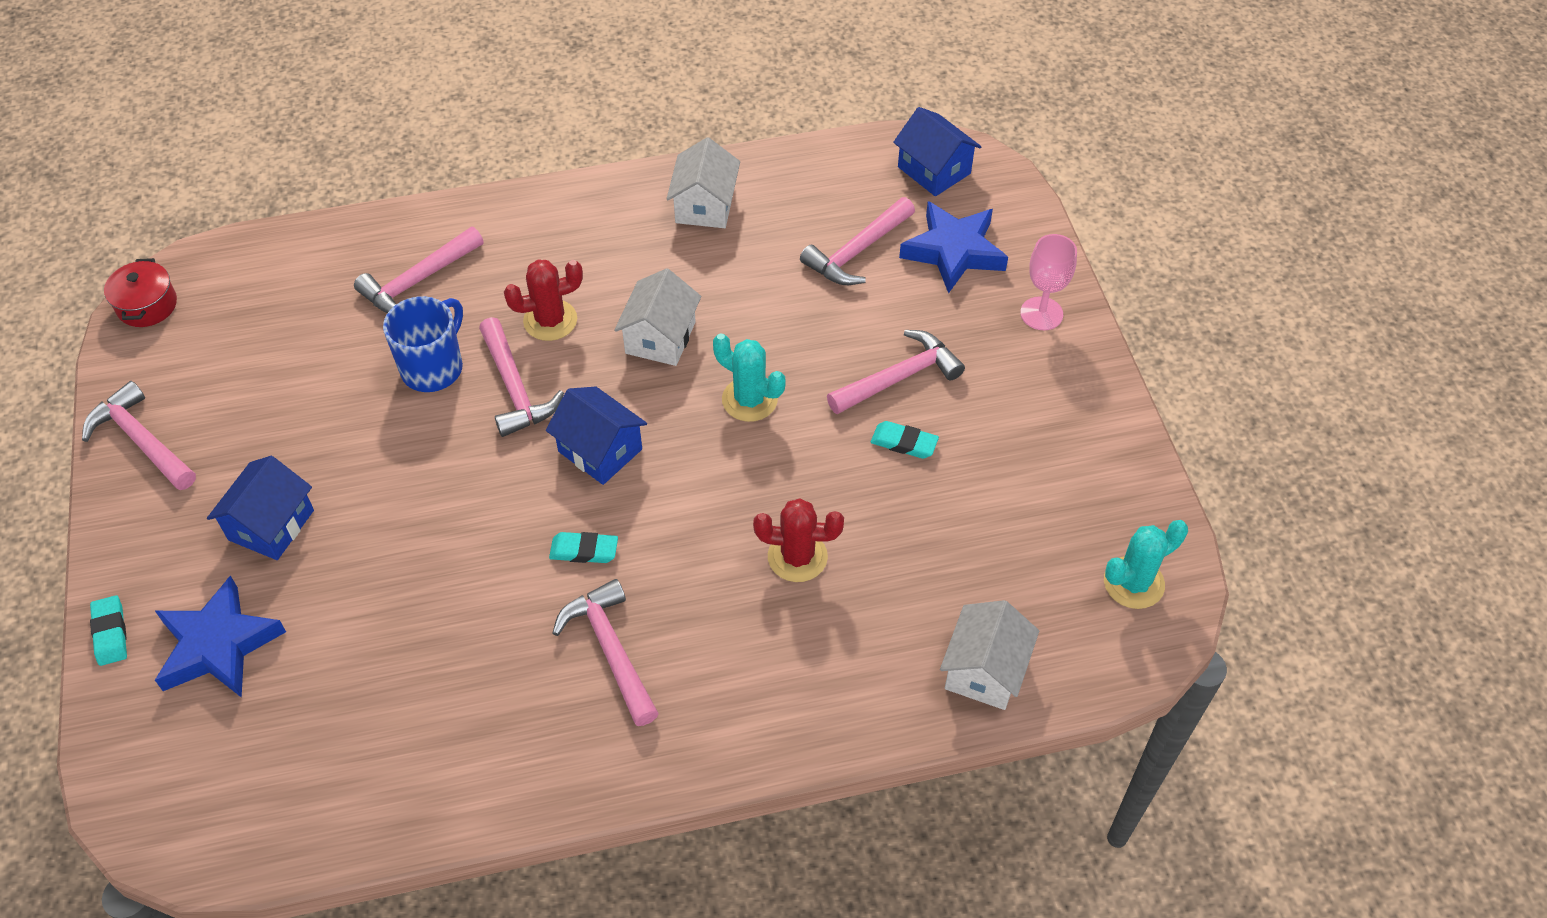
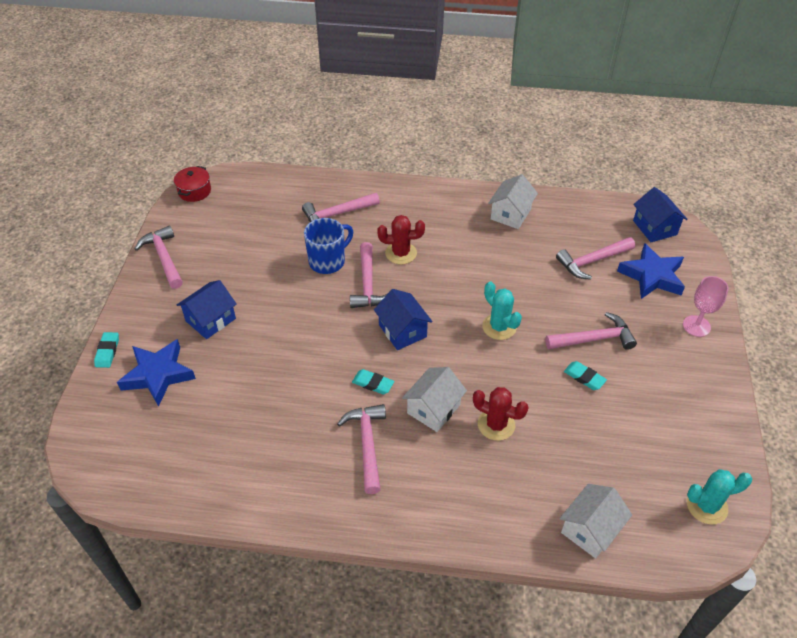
camera: 20 degrees right, 5 degrees down
(660, 338) = (459, 279): white house -> white house (433, 409)

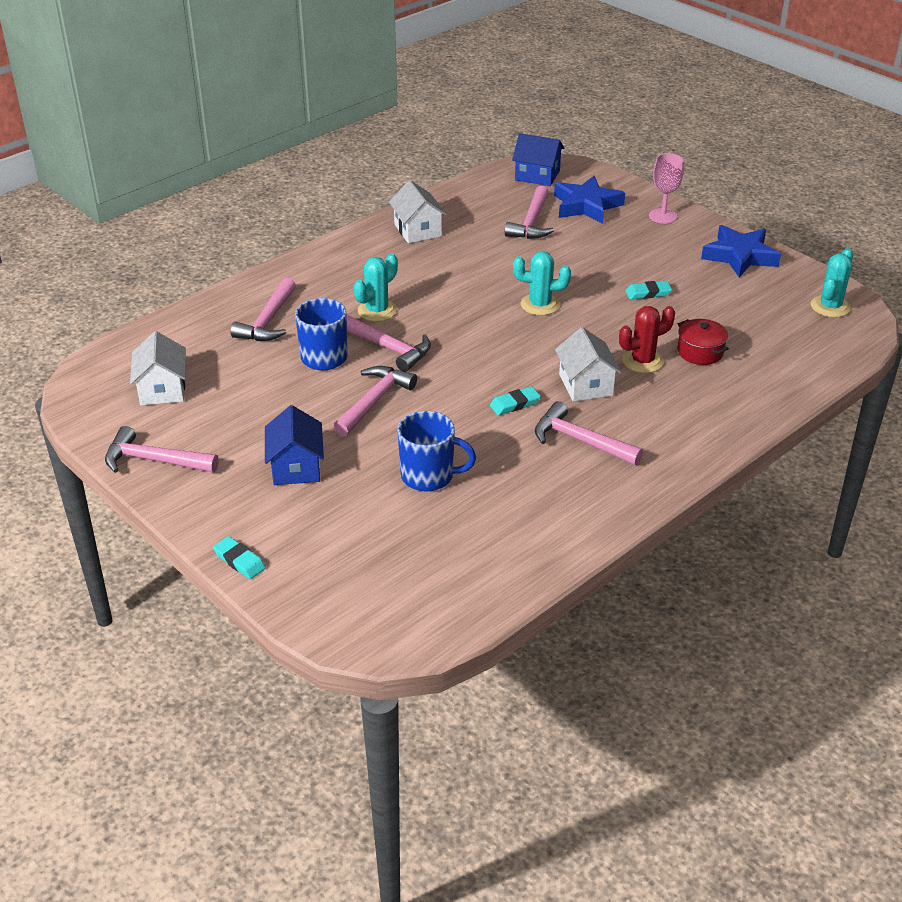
camera: 50 degrees left, 10 degrees down
(158, 375) = (324, 536): blue star -> blue star (739, 256)
(194, 191) = (82, 394): red pot -> red pot (700, 352)
(257, 387) = (428, 476): none -> blue mug
(401, 253) = (377, 310): red cactus -> turquoise cactus
(402, 331) = (474, 357): blue house -> none
(590, 529) = (795, 369): white house -> white house (162, 389)
(593, 339) = (614, 267): pink hammer -> pink hammer (374, 401)

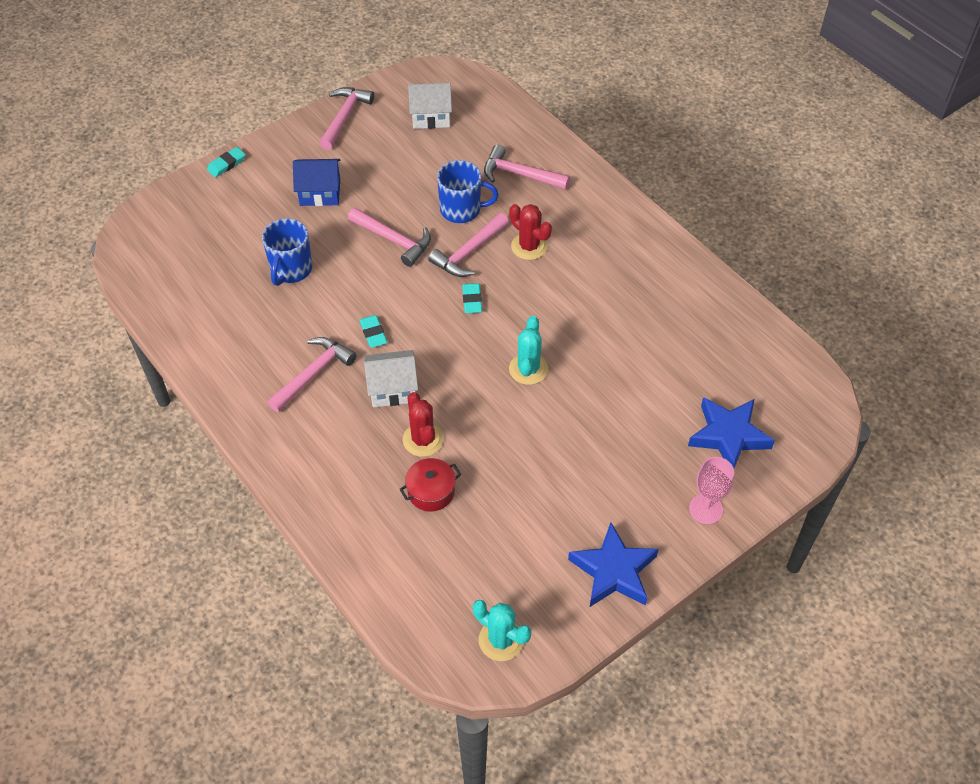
camera: 95 degrees right, 15 degrees up
(377, 310) = (529, 246): turquoise cactus -> red cactus
(417, 230) = (673, 283): white house -> none
(531, 222) = (690, 380): pink hammer -> none
(537, 175) = (798, 397): blue house -> none
(648, 293) = (542, 465): turquoise eraser -> turquoise eraser (472, 300)

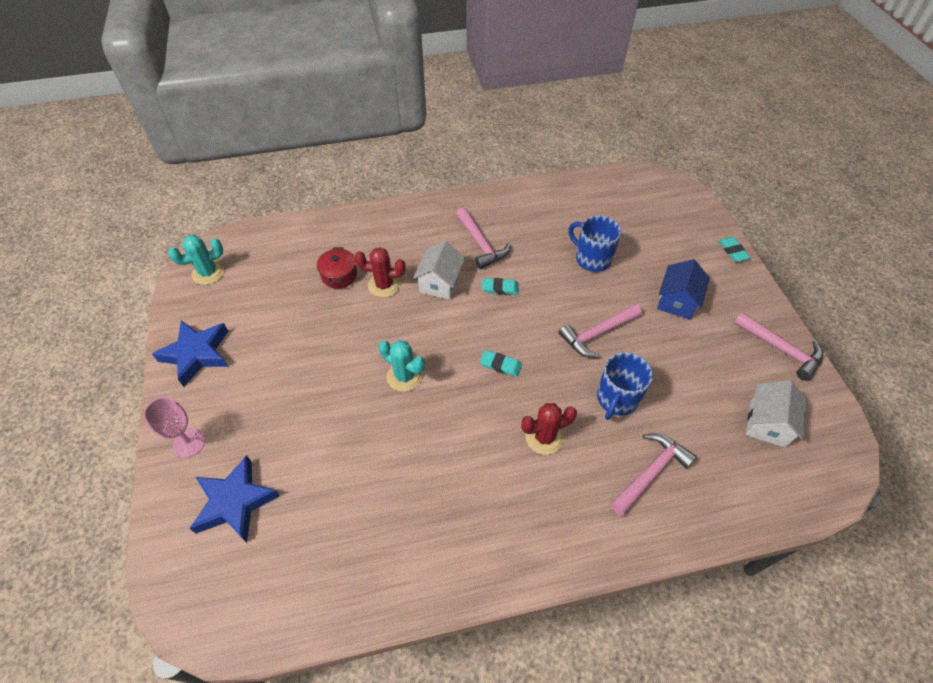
camera: 115 degrees right, 0 degrees up
(469, 252) = (558, 384): pink hammer -> none

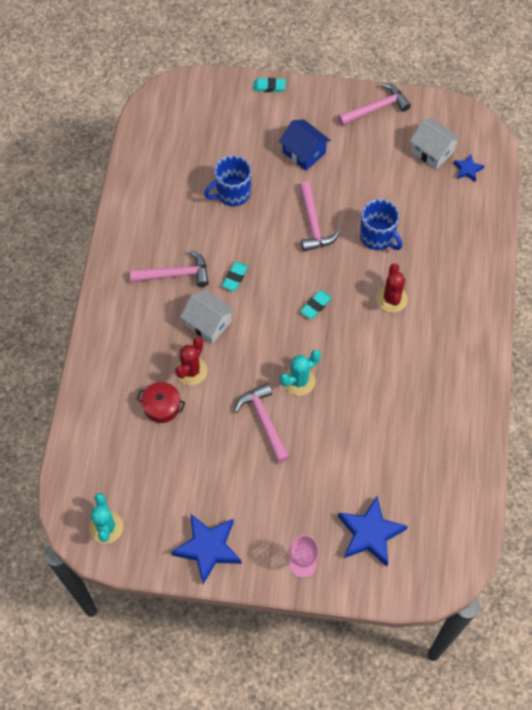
camera: 70 degrees left, 10 degrees up
(650, 473) = (443, 242): pink hammer -> pink hammer (264, 421)
(770, 471) = (467, 170): none -> blue star

